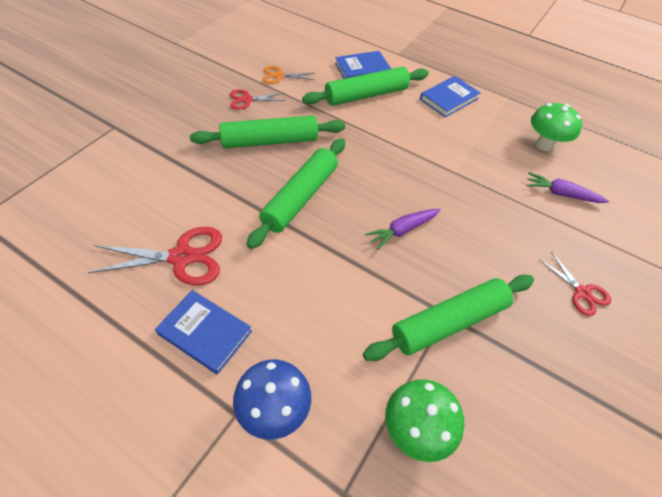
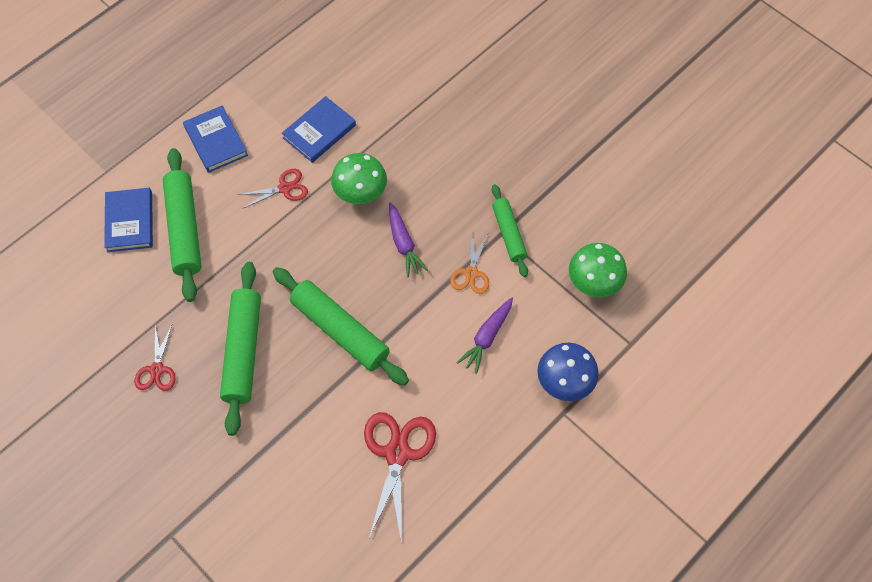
camera: 75 degrees left, 10 degrees up
(205, 333) = (486, 434): blue book -> blue book (319, 131)
(279, 76) = (115, 325): orange scissors -> orange scissors (471, 273)
(449, 322) = (508, 234): green rolling pin -> green rolling pin, size x0.61
(544, 145) = (316, 75): green mushroom -> green mushroom (360, 195)
(561, 194) = (387, 89): purple carrot -> purple carrot (487, 337)
(582, 292) = (498, 122): red scissors -> red scissors (285, 188)

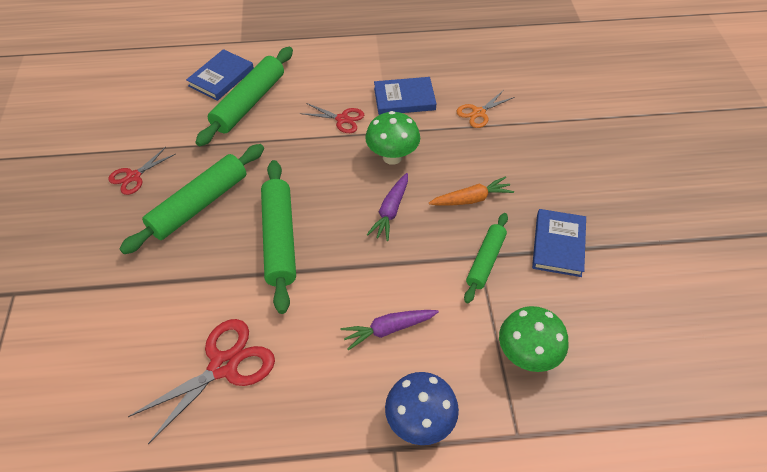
camera: 40 degrees right, 10 degrees down
(216, 141) = (327, 64): blue book -> blue book (558, 245)
(455, 189) = (471, 199): none -> orange carrot
(471, 273) = (424, 269): orange scissors -> orange scissors (478, 113)

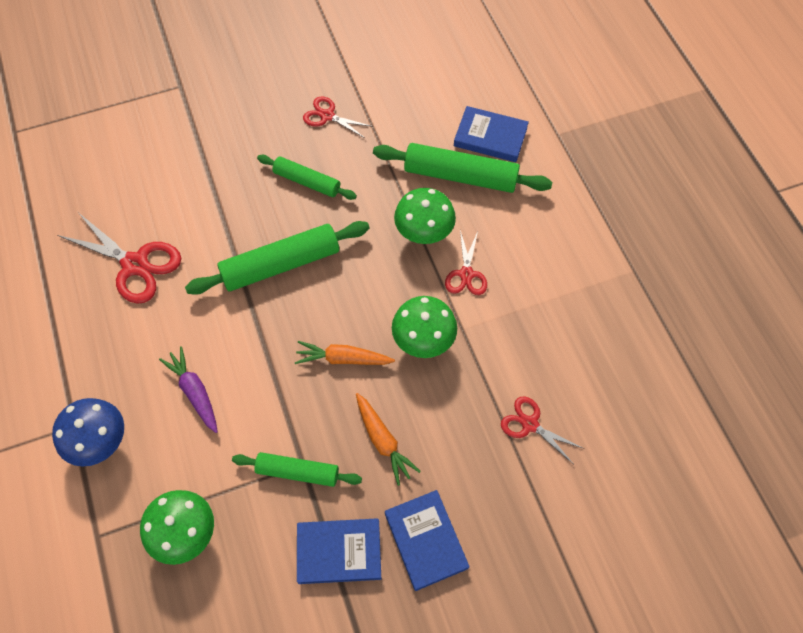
camera: 75 degrees right, 10 degrees up
(199, 204) = (307, 182): green rolling pin -> green rolling pin, size x0.61
(294, 136) = (424, 234): none -> green mushroom
(390, 211) = (343, 359): purple carrot -> orange carrot
(404, 99) = (524, 332): blue book -> blue book (426, 540)
(478, 113) = (530, 424): orange scissors -> red scissors

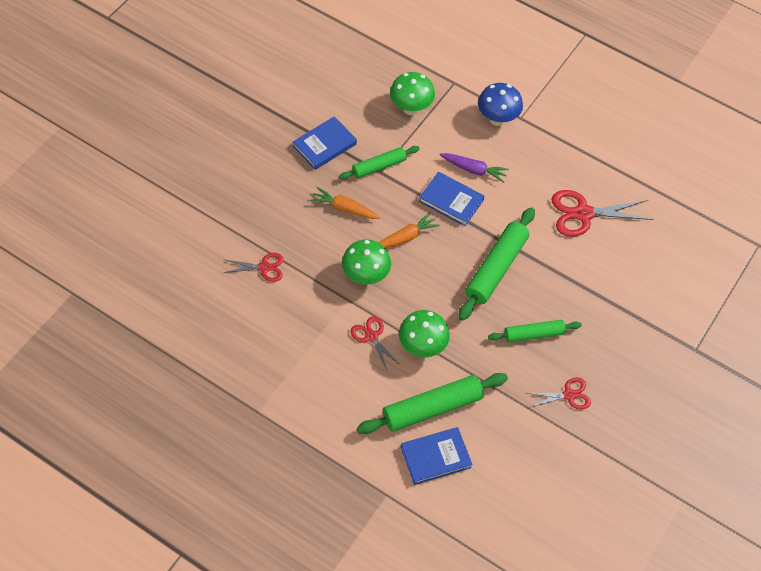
camera: 140 degrees right, 5 degrees down
(426, 540) = (282, 176): blue book -> blue book (451, 201)

